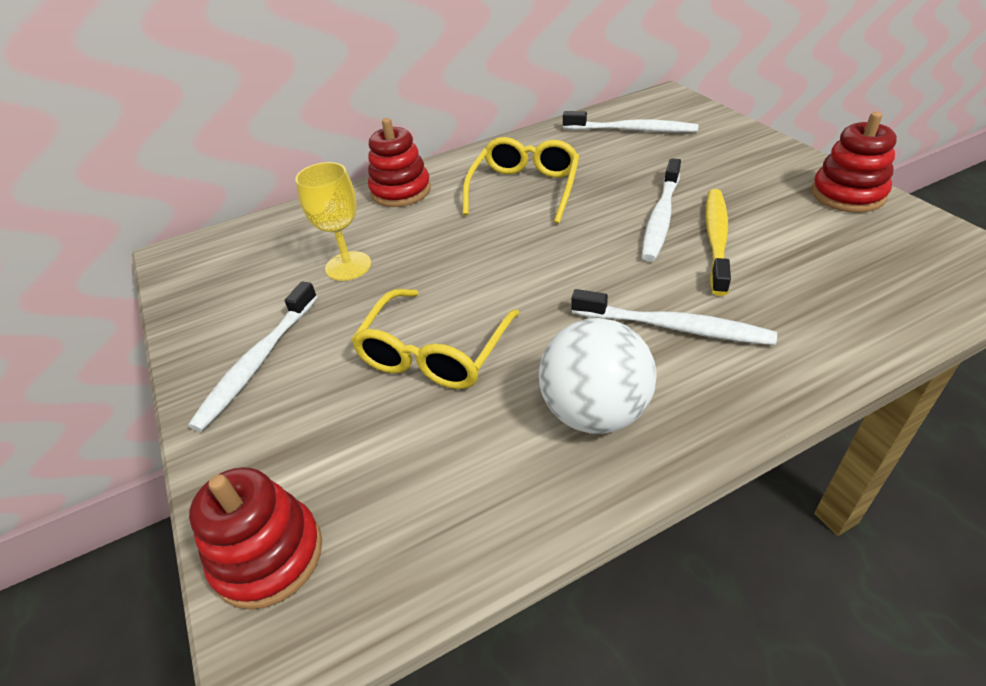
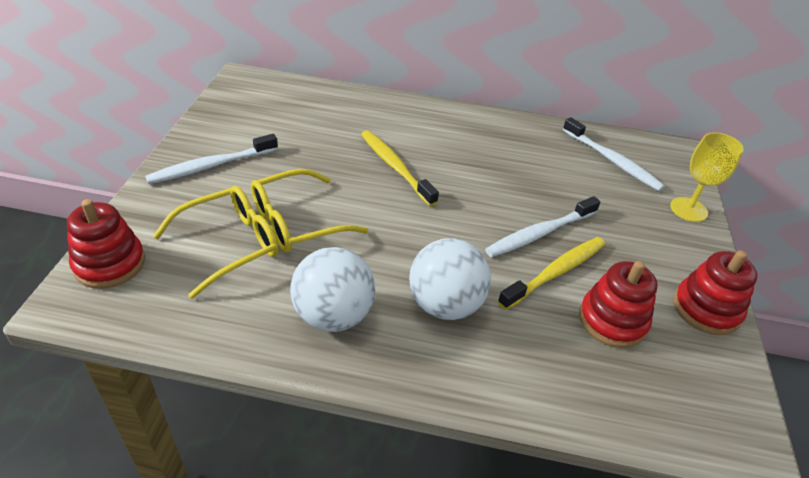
camera: 30 degrees right, 0 degrees up
(348, 266) = (316, 141): yellow goblet -> yellow goblet (688, 209)
(401, 191) = (402, 112): red stacking toy -> red stacking toy (612, 321)
(462, 241) = (395, 167): none -> yellow toothbrush
(525, 188) = (479, 157): yellow glasses -> yellow glasses (230, 245)
(674, 327) = (445, 305): white toothbrush -> white ball

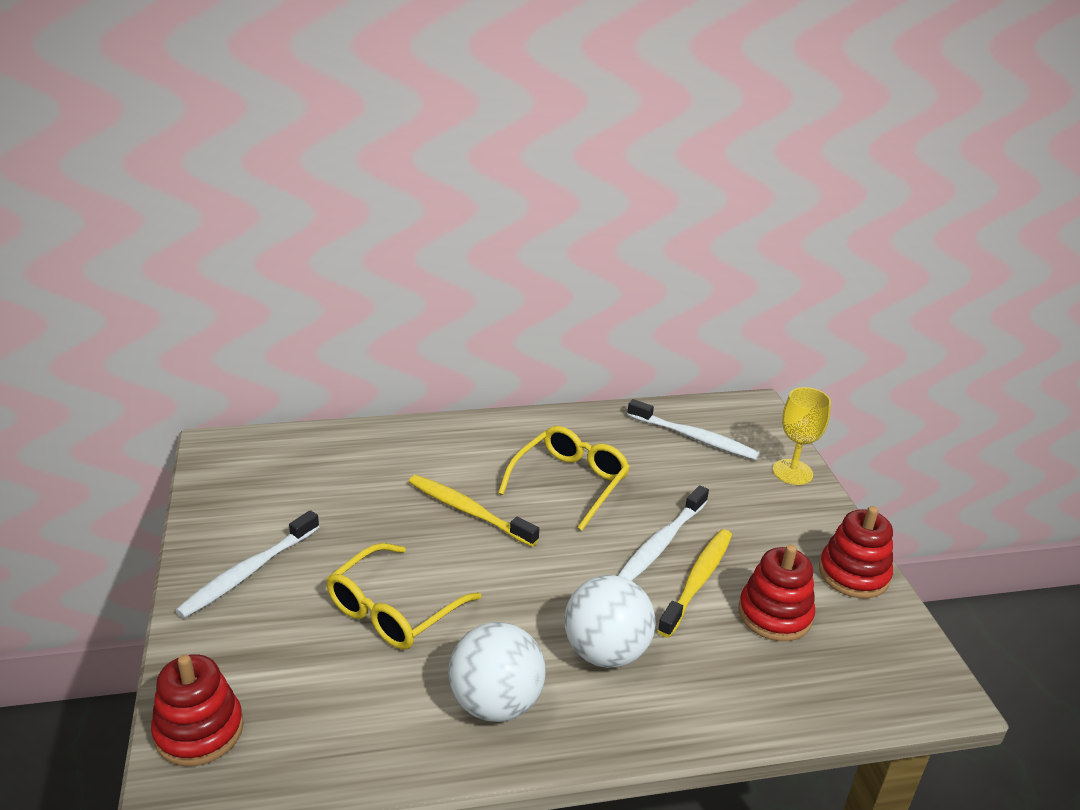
camera: 20 degrees left, 10 degrees down
(230, 245) = (332, 661): yellow glasses -> yellow glasses (570, 482)

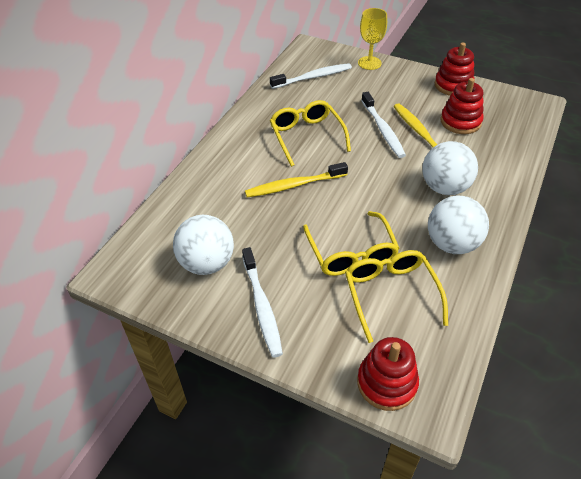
camera: 50 degrees left, 15 degrees up
(282, 502) = (207, 263): none -> white ball
(350, 676) = (390, 294): none -> yellow glasses

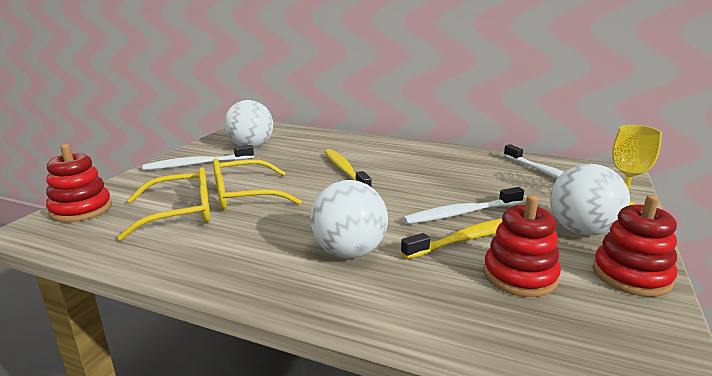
camera: 85 degrees right, 25 degrees down
(306, 136) = (427, 174): yellow glasses -> none
(452, 244) = (241, 251): white ball -> white ball (581, 231)

